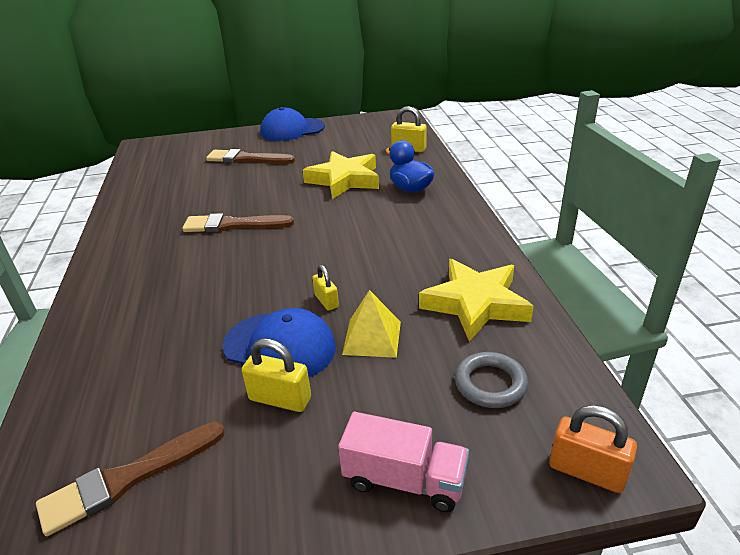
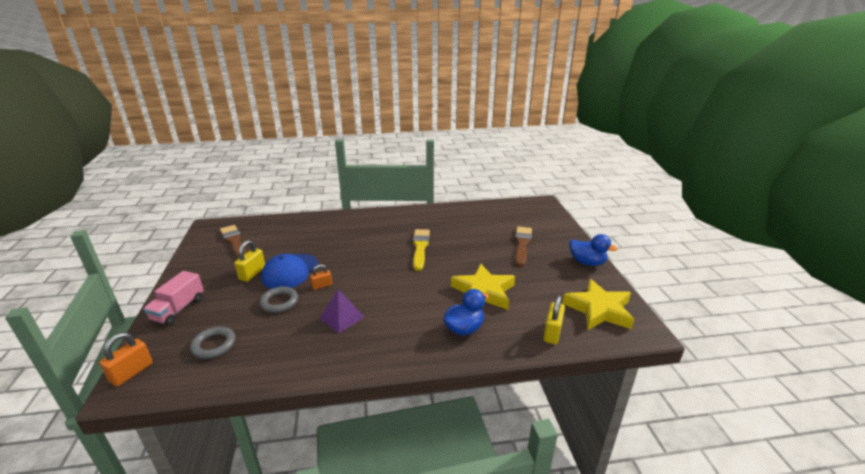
camera: 90 degrees right, 5 degrees down
(233, 225) = (420, 247): brown brush -> yellow brush
(292, 130) = (587, 262): blue cap -> blue duck
(326, 301) = (322, 285): yellow padlock -> orange padlock
(372, 337) = (279, 302): yellow pyramid -> grey ring
(403, 269) = (342, 317): none -> purple pyramid
(475, 304) = (288, 349): yellow star -> yellow star (599, 310)

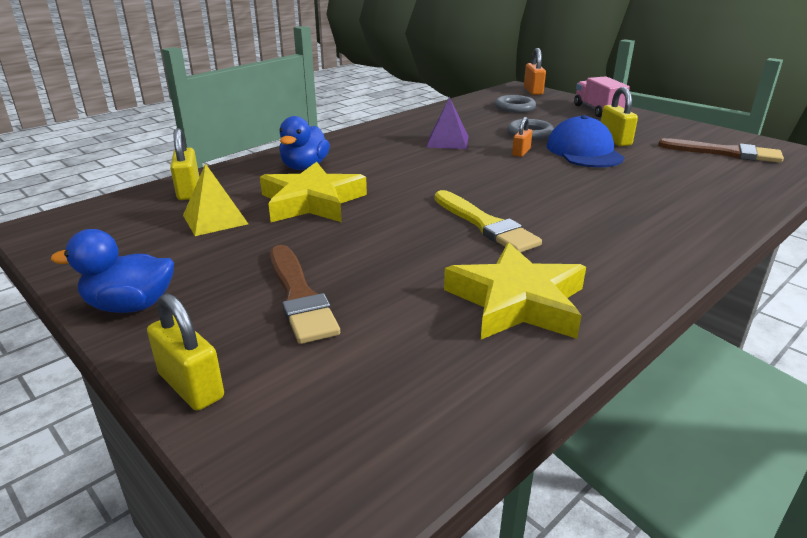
camera: 145 degrees right, 0 degrees up
(542, 298) = (215, 219): none -> yellow pyramid
(567, 231) = (191, 386): none -> yellow padlock
(599, 310) = (115, 231): yellow star -> yellow star (517, 302)

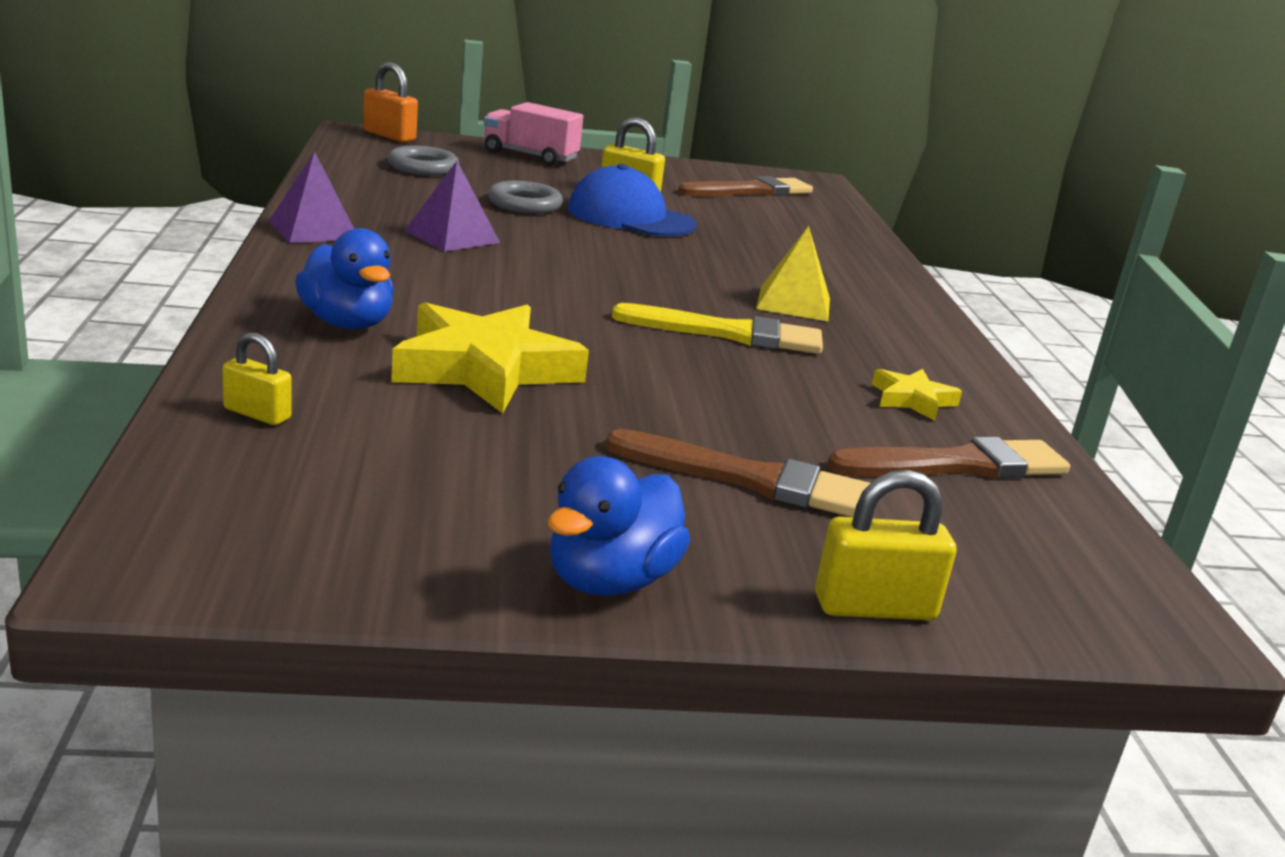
camera: 55 degrees left, 5 degrees down
(189, 191) = (257, 414): yellow padlock -> yellow padlock, size x0.65
(215, 219) = (418, 438): yellow pyramid -> yellow pyramid (794, 303)
(388, 126) = (314, 230): none -> purple pyramid
(443, 350) = (958, 465): none -> brown brush
(517, 302) = (912, 400): yellow star -> yellow star, size x0.49
(521, 152) = (571, 233): orange padlock -> none

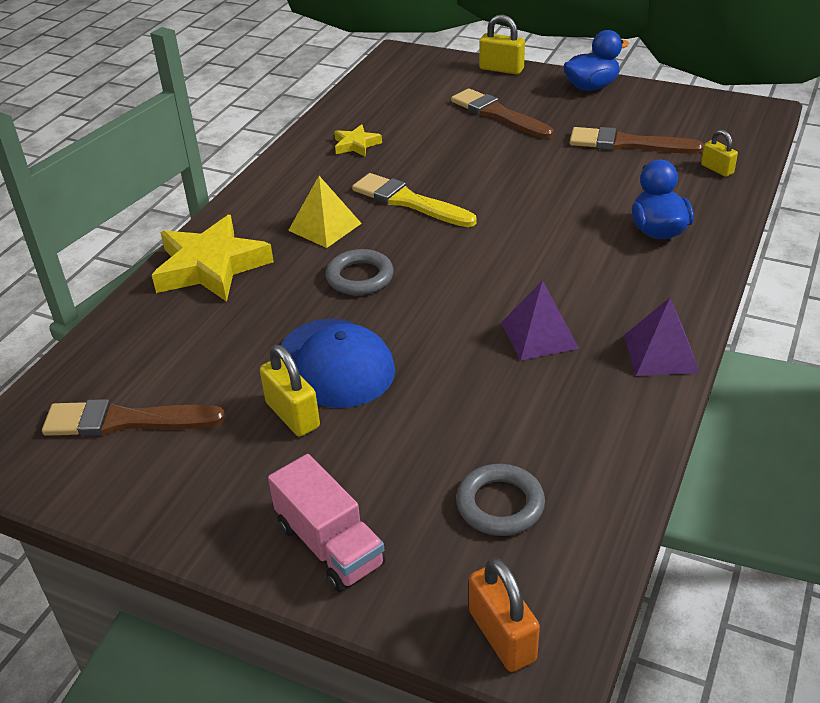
camera: 145 degrees left, 15 degrees up
(485, 369) = (587, 187): yellow star -> yellow star (211, 266)
(525, 204) = (430, 397): grey ring -> grey ring (360, 277)
(958, 465) = (387, 110): brown brush -> brown brush (627, 144)

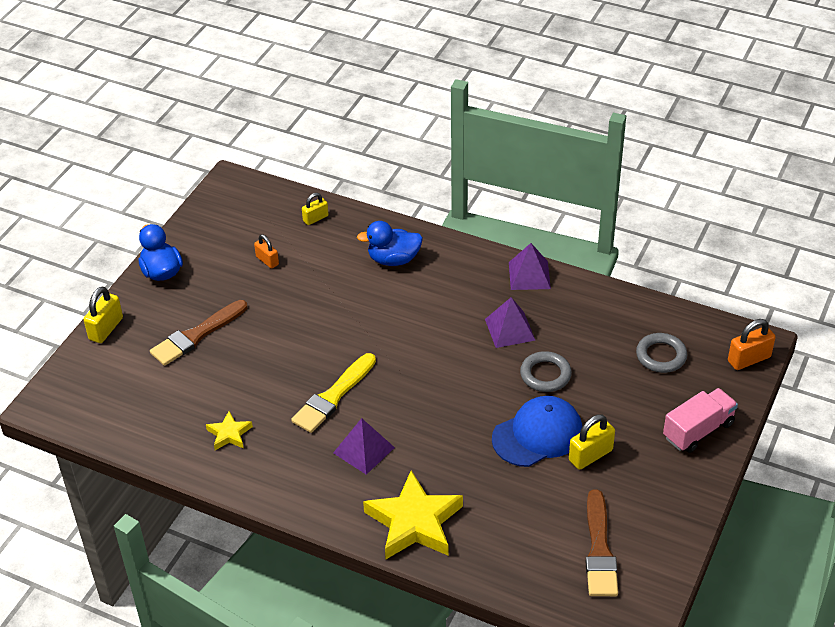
camera: 90 degrees left, 5 degrees up
(324, 226) = (363, 450): yellow pyramid -> purple pyramid
(360, 277) = (437, 425): grey ring -> grey ring (545, 375)
(627, 144) = (267, 261): brown brush -> orange padlock

